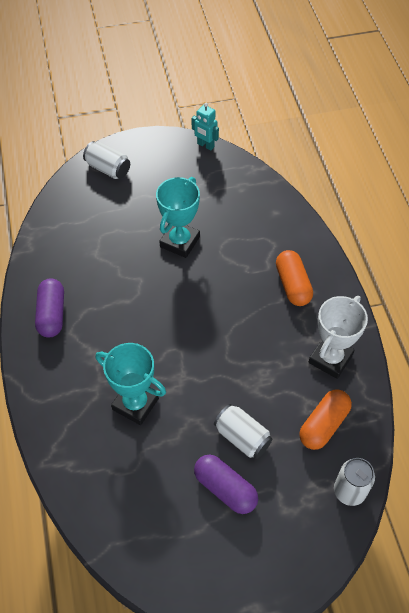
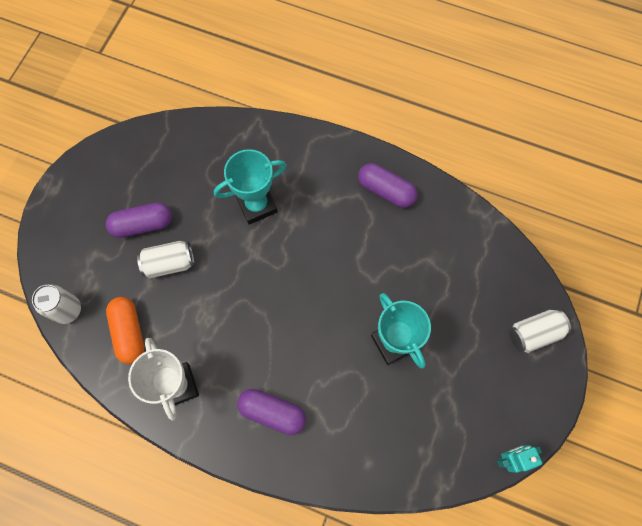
camera: 125 degrees right, 15 degrees up
(292, 285) = (272, 412): orange capsule -> purple capsule

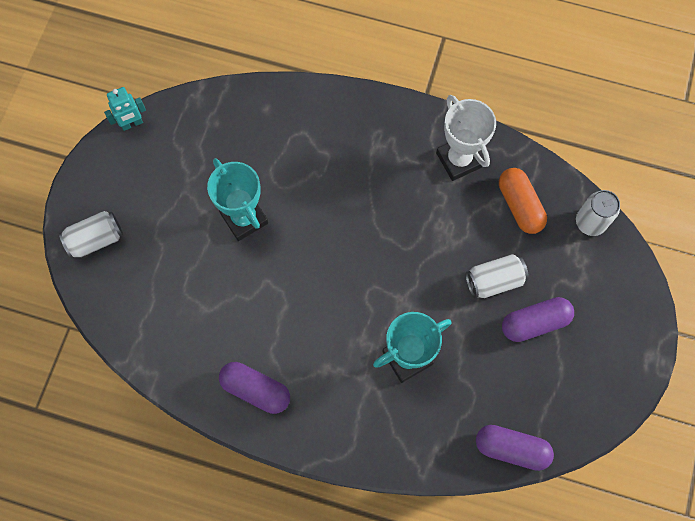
camera: 175 degrees right, 0 degrees up
(272, 412) = (361, 144): purple capsule -> purple capsule (511, 449)

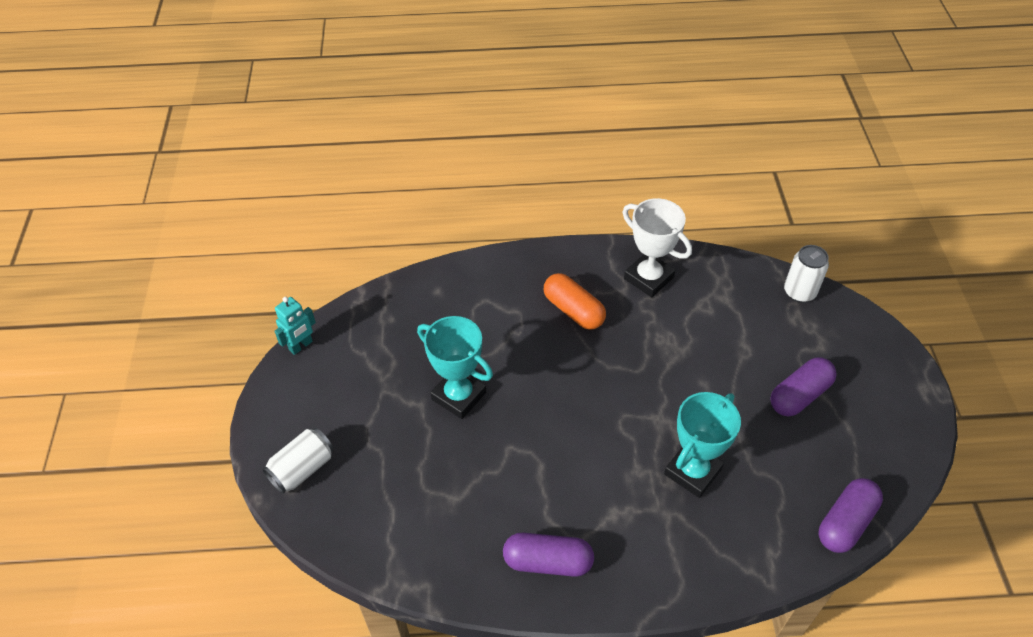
camera: 20 degrees left, 20 degrees down
(494, 281) = (739, 371): white can -> none
(511, 449) = (845, 522): purple capsule -> purple capsule turned 45 degrees counterclockwise
(519, 205) = (726, 298): orange capsule -> orange capsule (573, 310)

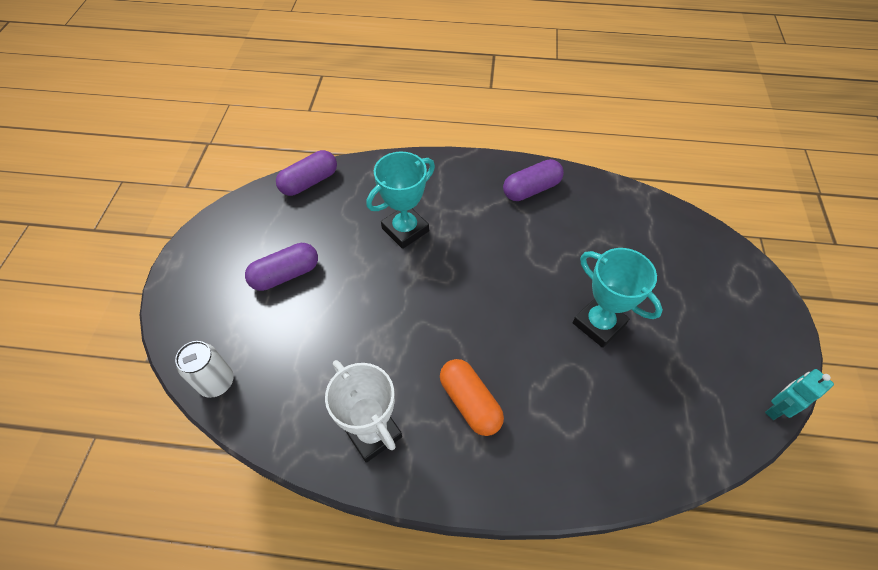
camera: 170 degrees left, 5 degrees up
(302, 469) = (735, 280): white can -> none
(548, 561) = (531, 189): purple capsule -> purple capsule turned 45 degrees counterclockwise

